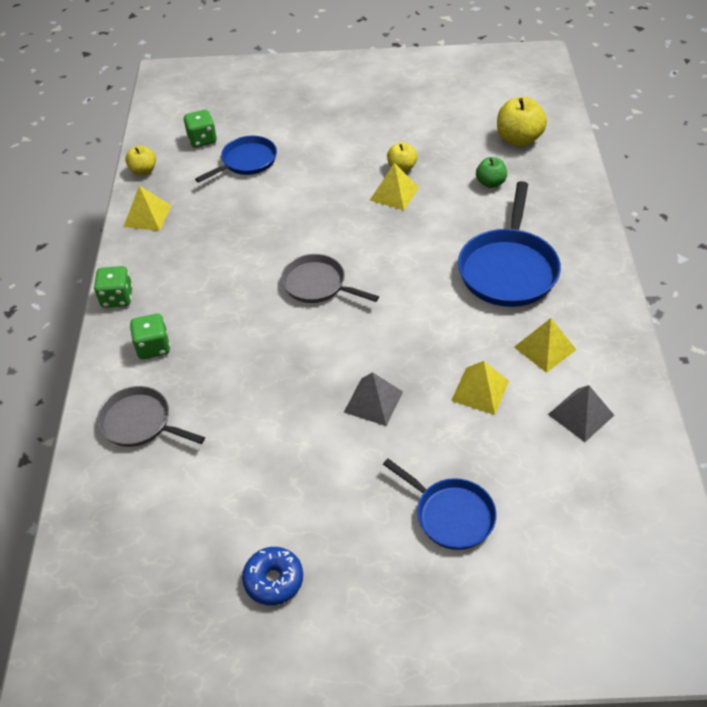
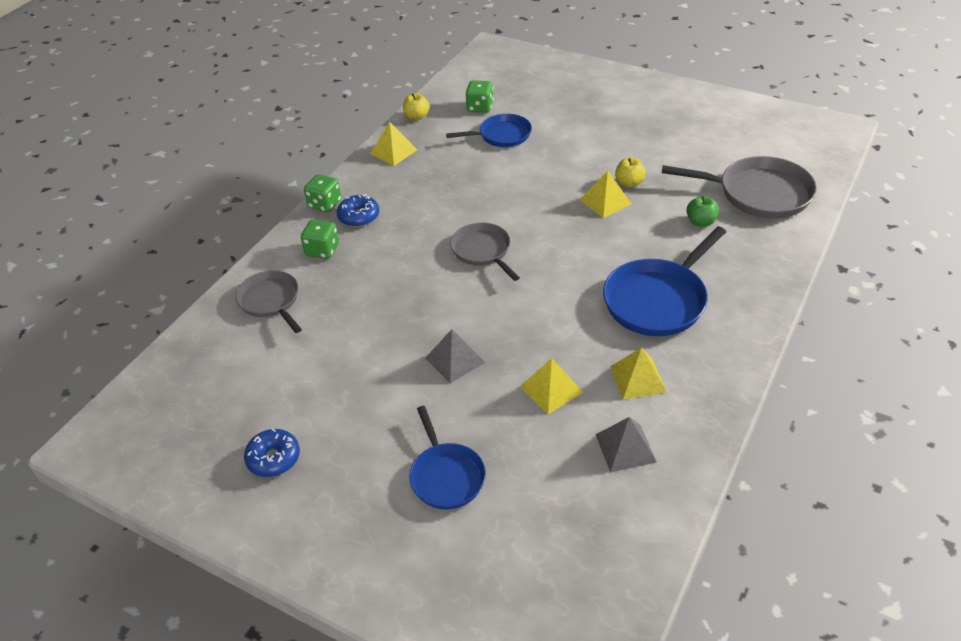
camera: 30 degrees right, 5 degrees down
(164, 297) = (359, 217): none -> blue donut
(518, 139) = (758, 194): yellow apple -> grey pan

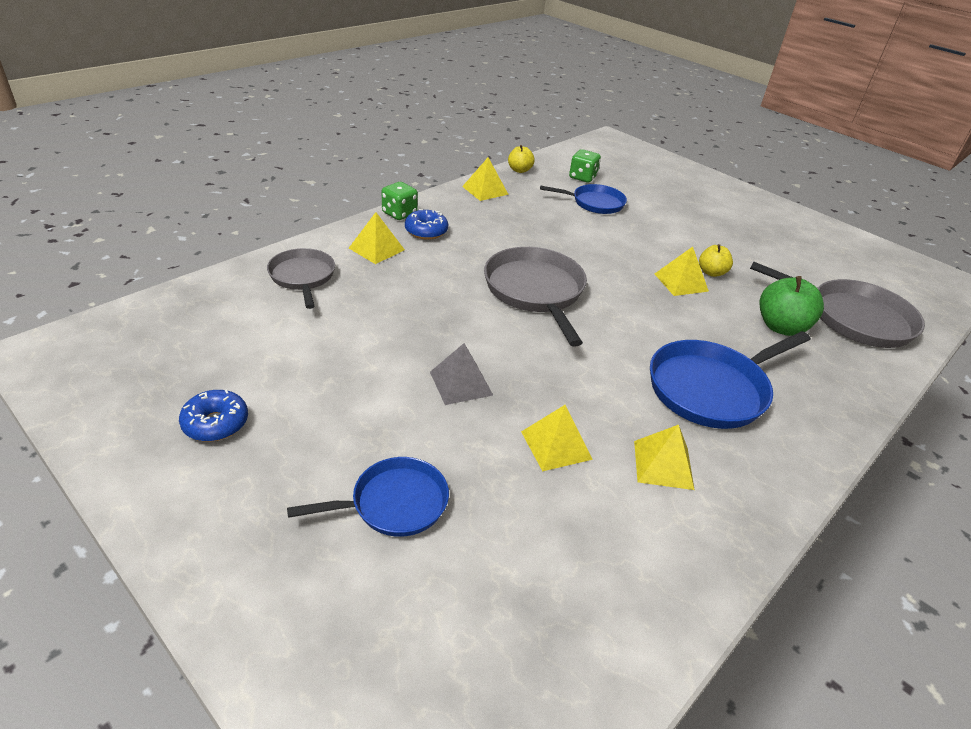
camera: 10 degrees right, 5 degrees down
(322, 250) = (376, 249): green dice -> yellow pyramid
(446, 476) = (394, 503): blue pan -> blue pan turned 105 degrees counterclockwise
(483, 251) = (535, 291): grey pan -> grey pan, size x1.59
(625, 448) = (623, 540): grey pyramid -> none
(701, 222) = (781, 327): green apple -> green apple, size x1.65

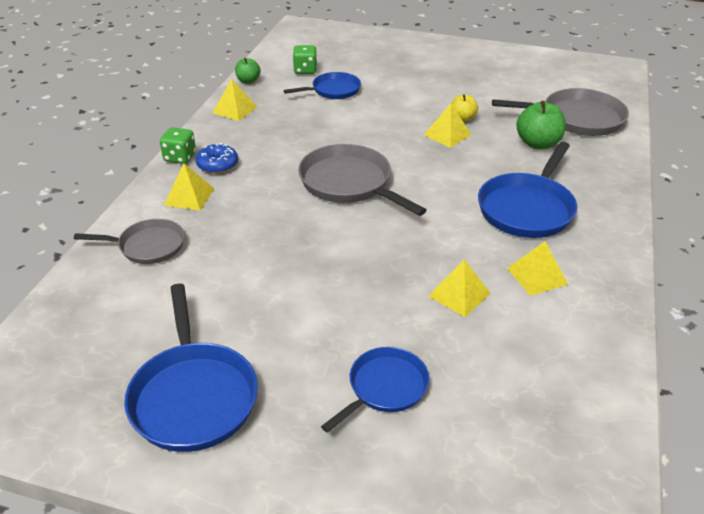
camera: 25 degrees left, 0 degrees up
(216, 423) = (193, 396): blue donut -> blue pan
(303, 277) = (148, 246): grey pan -> grey pan turned 135 degrees clockwise
(461, 383) = (355, 279): grey pyramid -> none
(519, 170) = (248, 81): yellow apple -> green apple

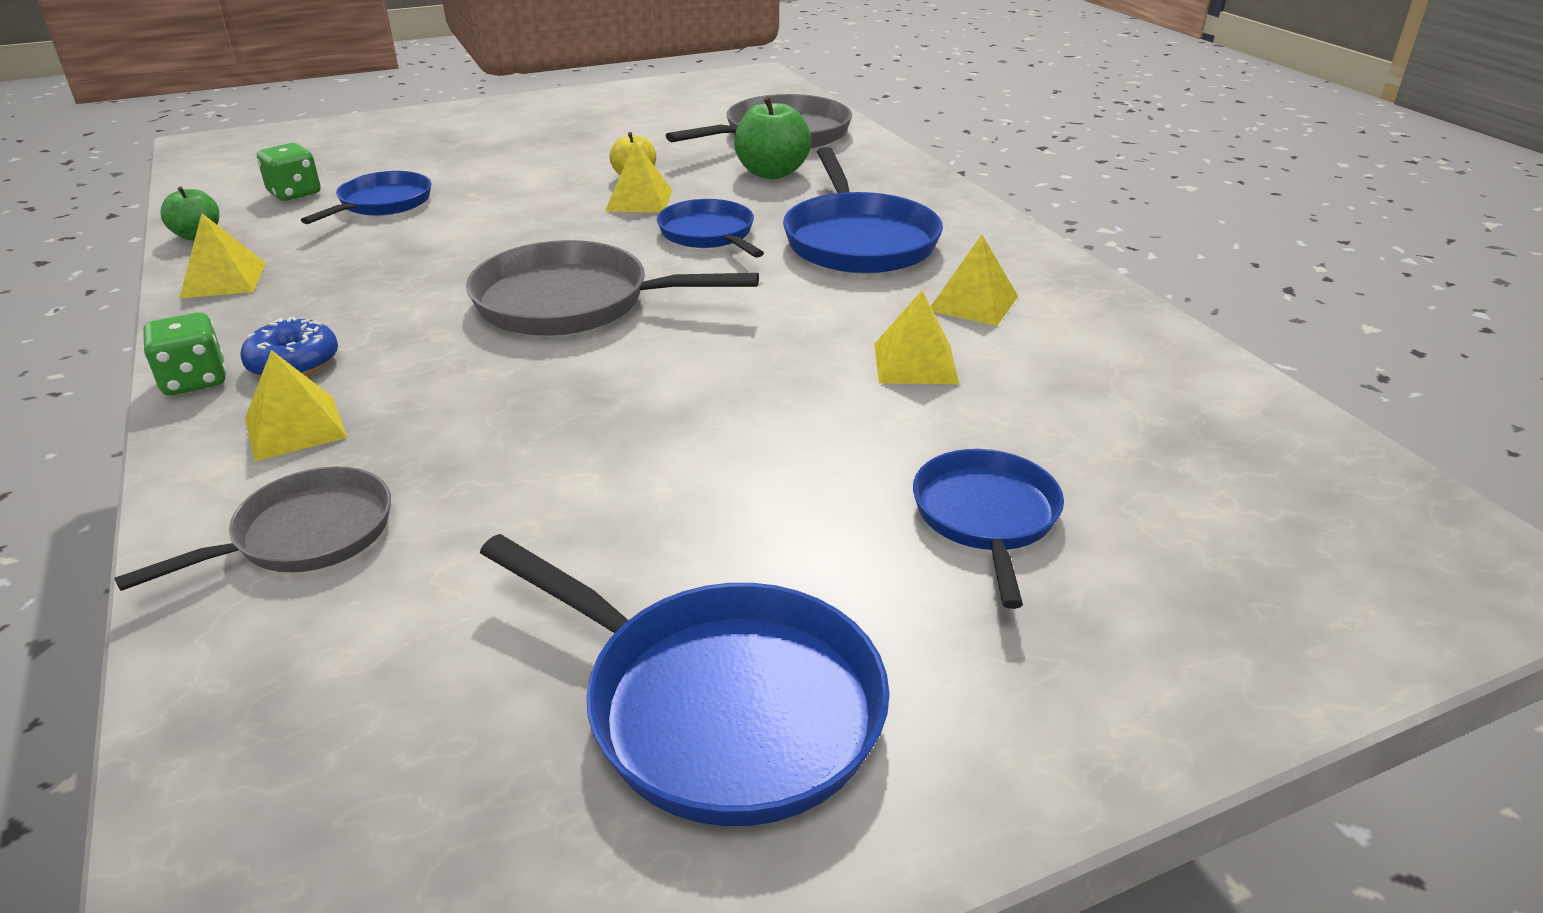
camera: 40 degrees left, 5 degrees down
(456, 171) = (709, 234): none -> blue pan

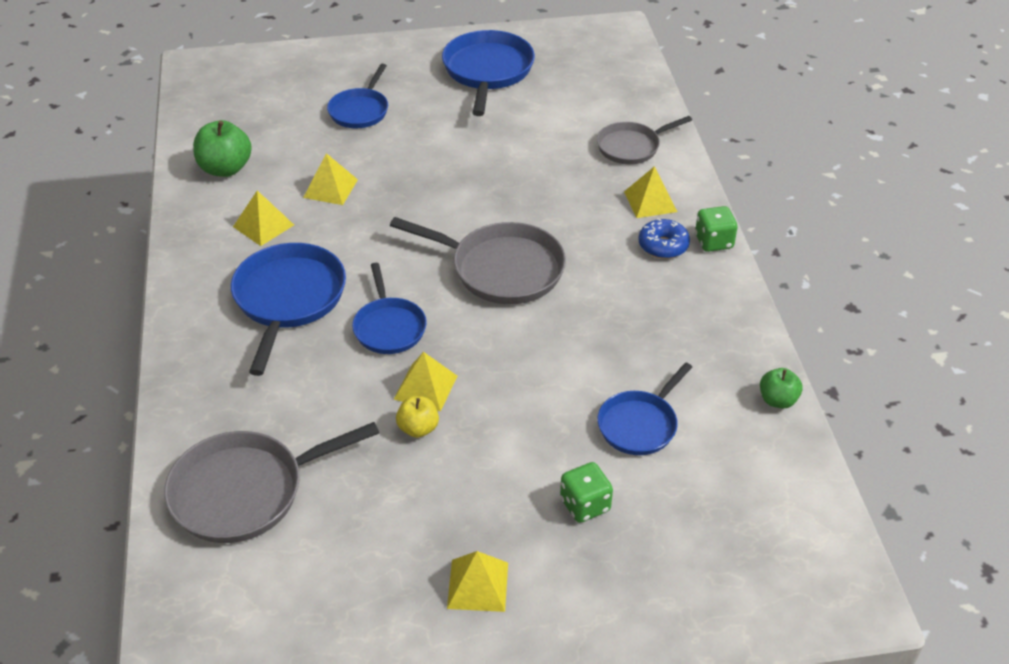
camera: 165 degrees left, 10 degrees up
(223, 280) = (734, 335): yellow pyramid -> yellow pyramid (477, 585)
(295, 193) = (720, 459): green dice -> green dice (585, 505)
(720, 706) = (488, 71): blue pan -> blue pan turned 45 degrees clockwise
(772, 173) = (296, 412): green apple -> green apple (225, 169)

